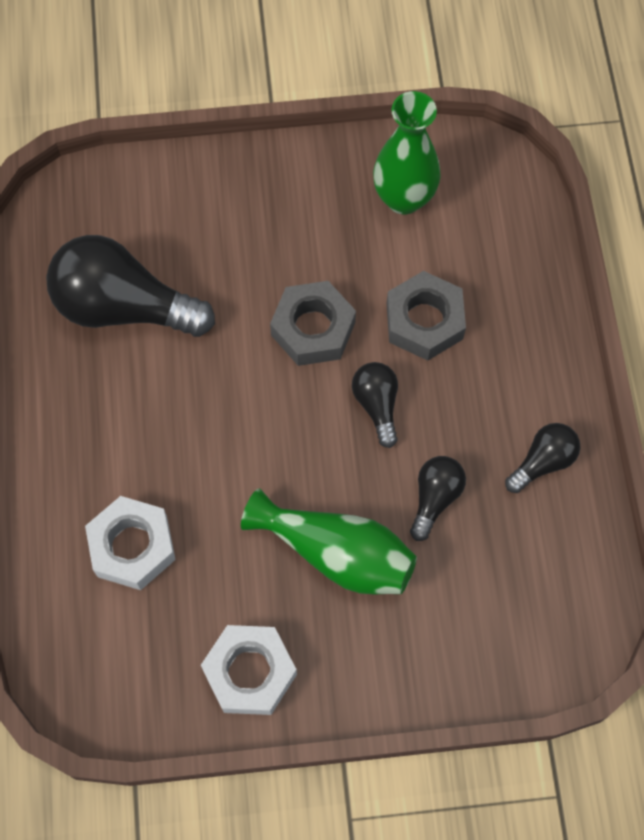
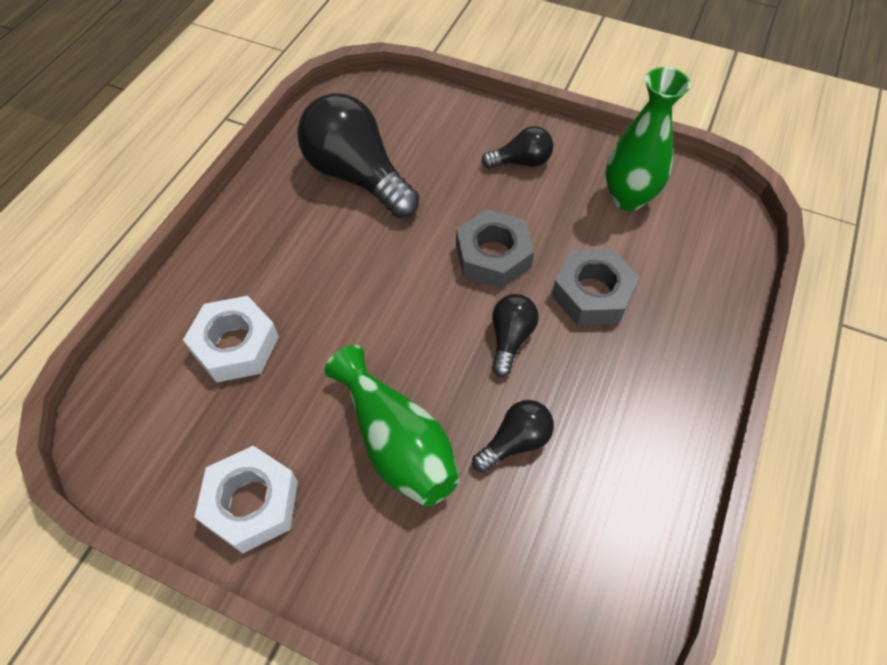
camera: 30 degrees right, 10 degrees down
(543, 462) = (638, 464): black light bulb -> black light bulb (521, 162)

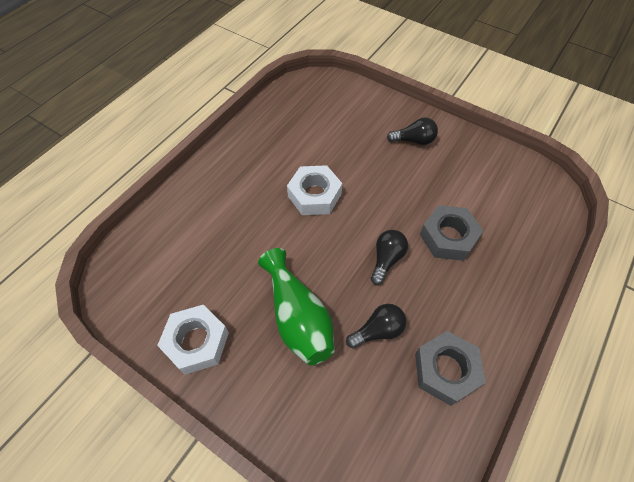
camera: 10 degrees right, 0 degrees up
(236, 345) = (204, 236): white nut -> white nut (314, 195)
(357, 176) = (302, 135): black light bulb -> none
(493, 256) = (384, 201): grey nut -> grey nut (446, 370)
(628, 198) = (484, 175): green vase -> none

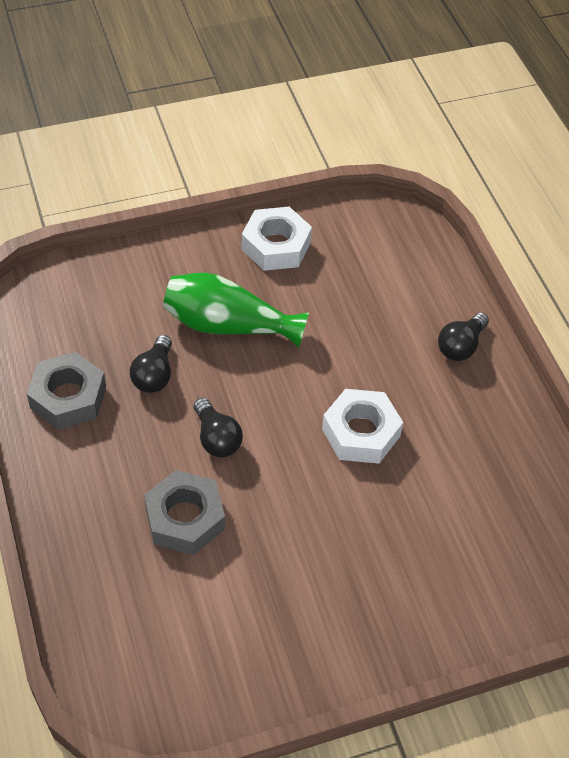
camera: 125 degrees right, 5 degrees down
(414, 140) = (355, 609): black light bulb -> black light bulb (460, 346)

